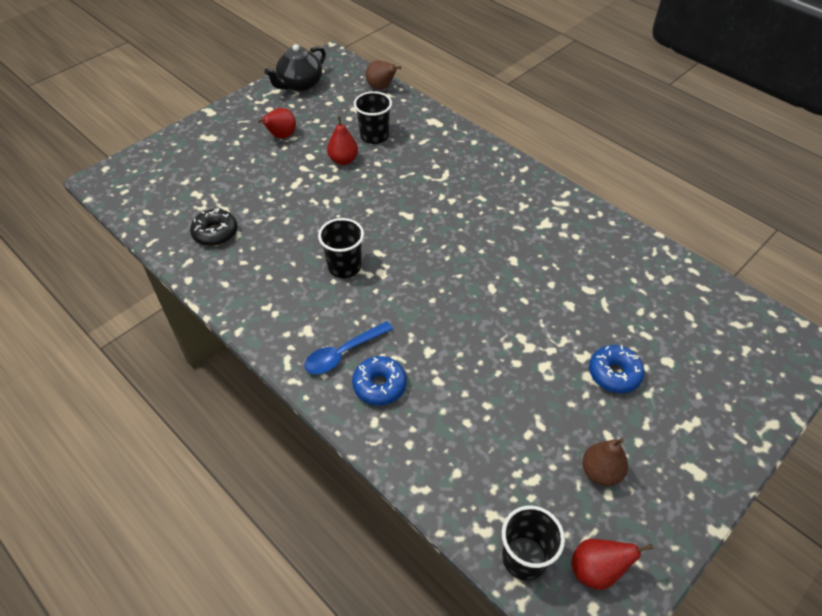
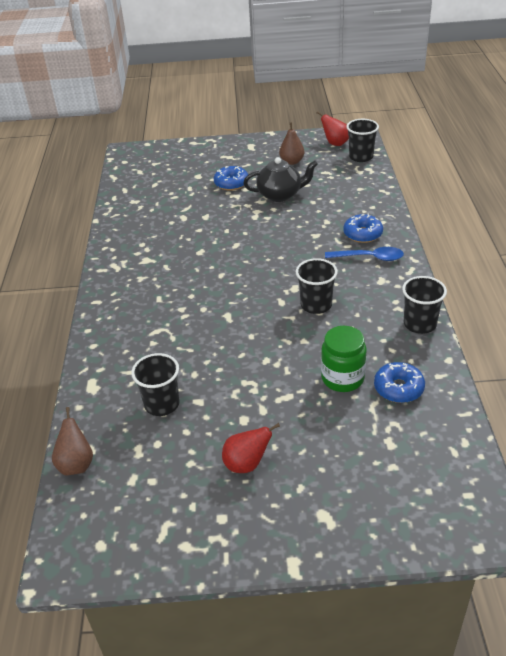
camera: 135 degrees left, 10 degrees down
(215, 233) = (398, 388): black donut -> blue donut
(235, 300) = (419, 324): none -> black cup
(265, 217) = (342, 378): none -> green jar
(300, 85) = (150, 535): black teapot -> black teapot (280, 195)
(343, 160) = (219, 395): red pear -> none

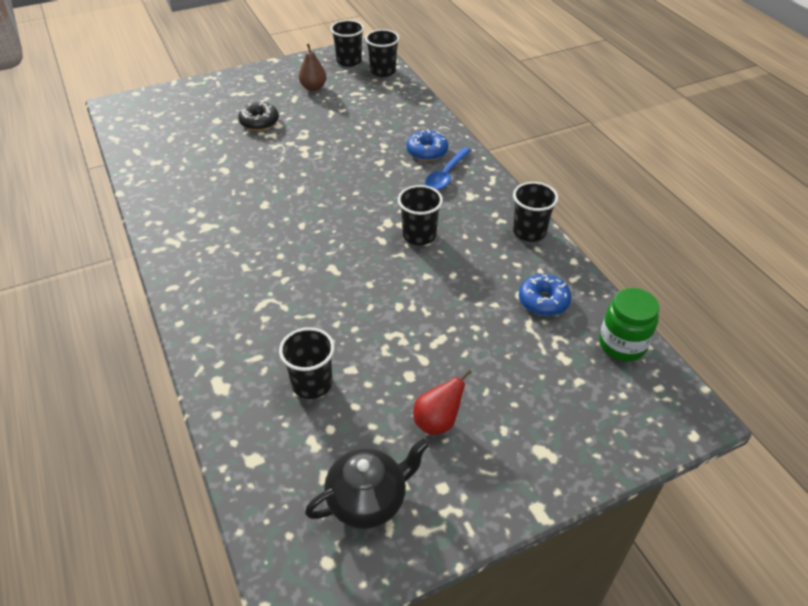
camera: 25 degrees left, 5 degrees up
(76, 464) = (249, 480): brown pear -> none
(231, 183) = (259, 122): blue donut -> black donut
(280, 195) = (320, 125): black teapot -> black teapot (368, 500)
(335, 143) = (349, 61): red pear -> black cup
(342, 378) = (485, 305): green jar -> green jar (622, 344)
(369, 258) = (446, 175): blue spoon -> blue spoon turned 135 degrees clockwise

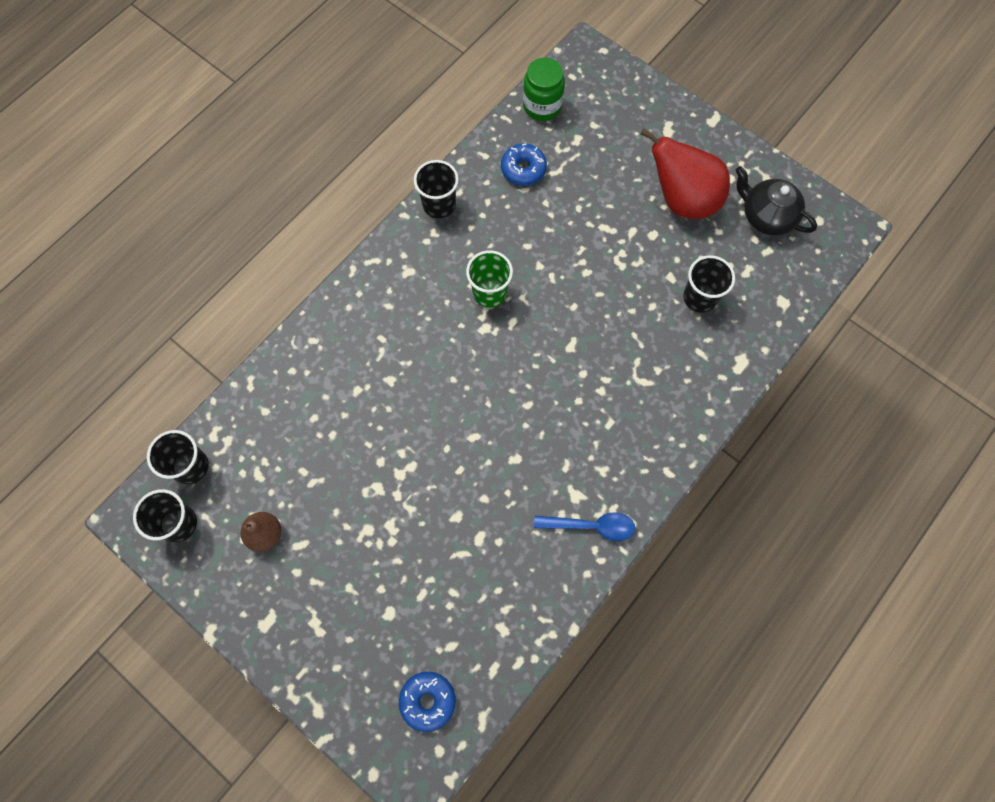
camera: 115 degrees left, 25 degrees up
(259, 122) = (371, 556): black donut -> none
(419, 235) = (489, 293): black cup -> green cup
(427, 151) = (350, 340): blue donut -> blue donut (428, 701)
(437, 422) = (682, 200): red pear -> red pear, size x1.90
(446, 175) = (383, 306): blue spoon -> blue spoon (591, 526)

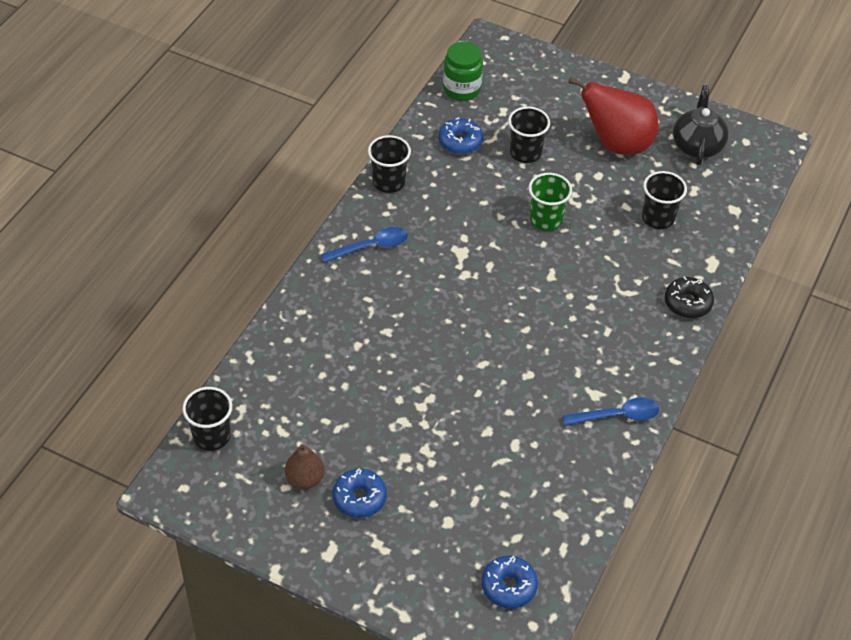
camera: 15 degrees left, 20 degrees down
(179, 523) = (215, 486): black cup -> black cup (525, 153)
(311, 567) = (359, 498): none -> blue donut
(401, 278) = (371, 247): none -> blue spoon
(489, 293) = (460, 245): green cup -> green cup (546, 220)
(701, 406) = (687, 303): none -> black donut
(766, 216) = (697, 145): black teapot -> black teapot turned 75 degrees clockwise

